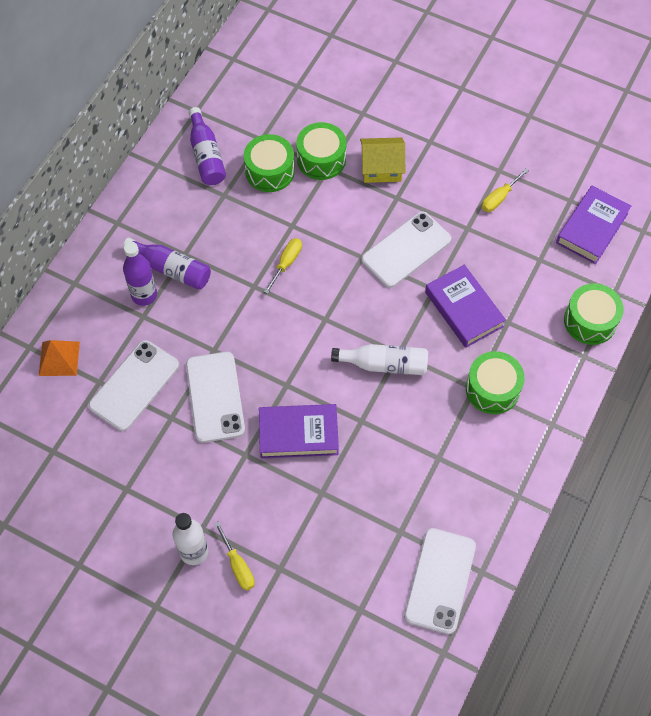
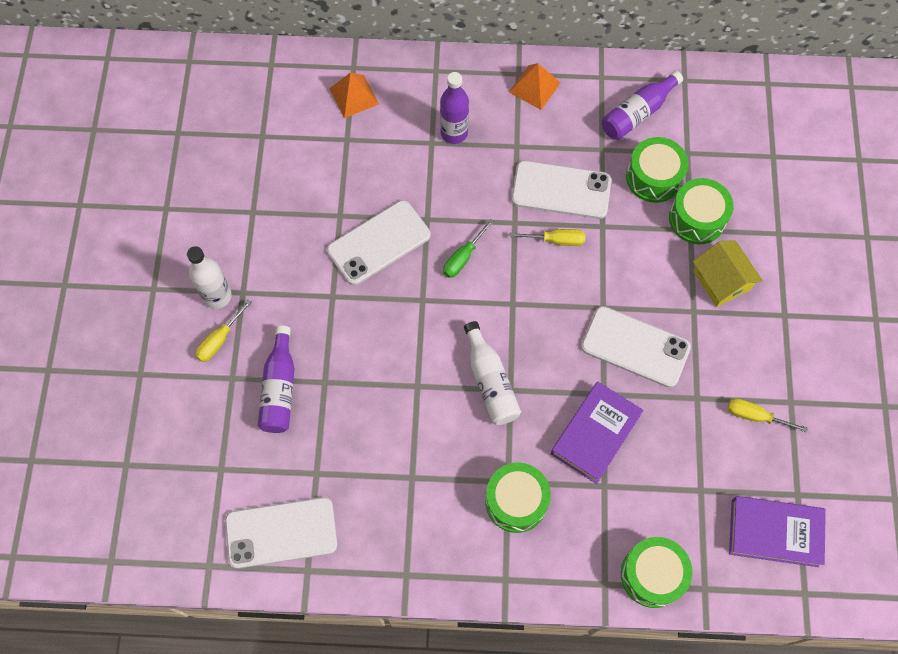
camera: 65 degrees right, 5 degrees up
(134, 385) = (357, 169): white phone -> white phone (561, 190)
(137, 216) = (534, 87): none -> orange pyramid
(171, 269) = (494, 143): purple bottle -> purple bottle (280, 388)
(264, 337) = (463, 257): none -> green screwdriver
(298, 434) = (376, 334): purple book -> none

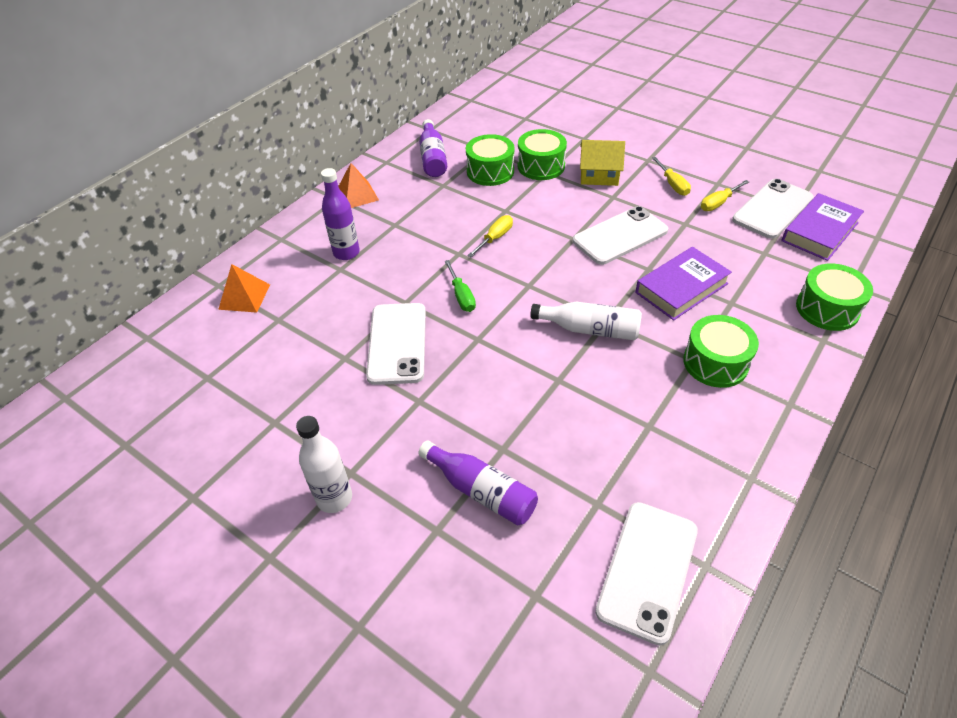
camera: 55 degrees left, 20 degrees down
(219, 340) = (384, 520): yellow screwdriver -> yellow screwdriver (672, 184)
(561, 190) = (455, 218): white phone -> white phone (772, 209)
(595, 434) = (681, 288): purple book -> purple book turned 75 degrees clockwise

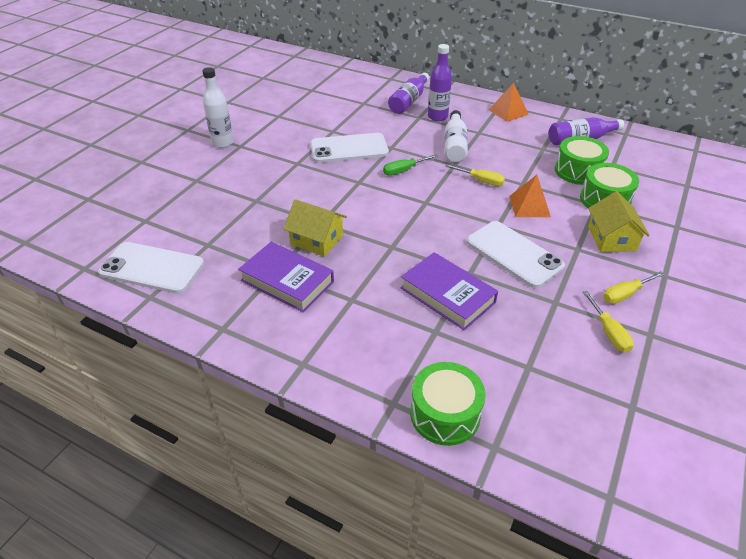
camera: 80 degrees right, 5 degrees down
(244, 297) = (382, 88): orange pyramid -> orange pyramid (529, 206)
(481, 491) = (222, 194): purple bottle -> purple bottle (409, 101)
(590, 329) = (379, 237): white bottle -> white bottle (454, 145)
(592, 385) = (317, 240): none -> yellow house
(715, 362) = (350, 314): green drum -> none
(718, 203) = (608, 332): yellow screwdriver -> yellow screwdriver turned 150 degrees counterclockwise
(772, 209) = (621, 383): white phone -> none
(819, 232) = (594, 429): purple book -> purple book (287, 281)

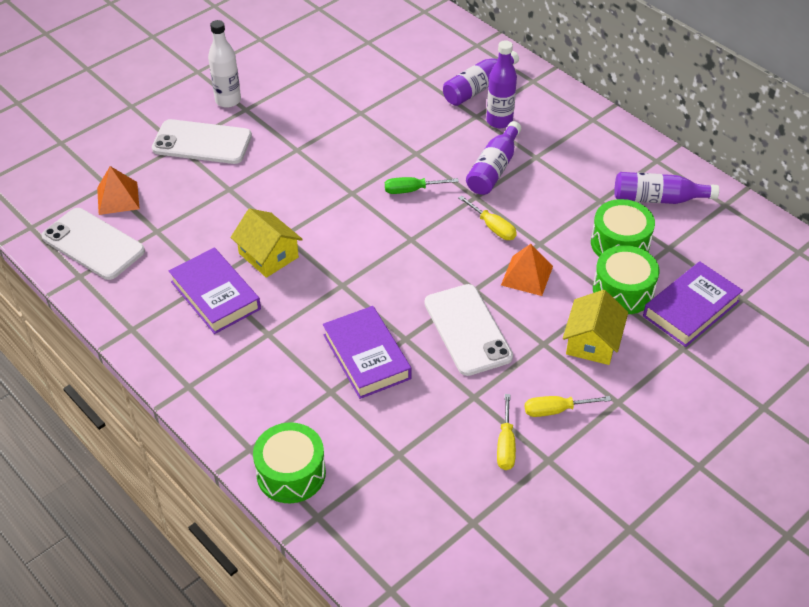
camera: 20 degrees right, 5 degrees up
(349, 149) = (365, 143): white phone -> white phone (202, 142)
(454, 145) = (494, 169): white bottle -> purple bottle
(508, 112) = (595, 134): orange pyramid -> orange pyramid (118, 198)
(659, 200) = (691, 309): none -> purple book

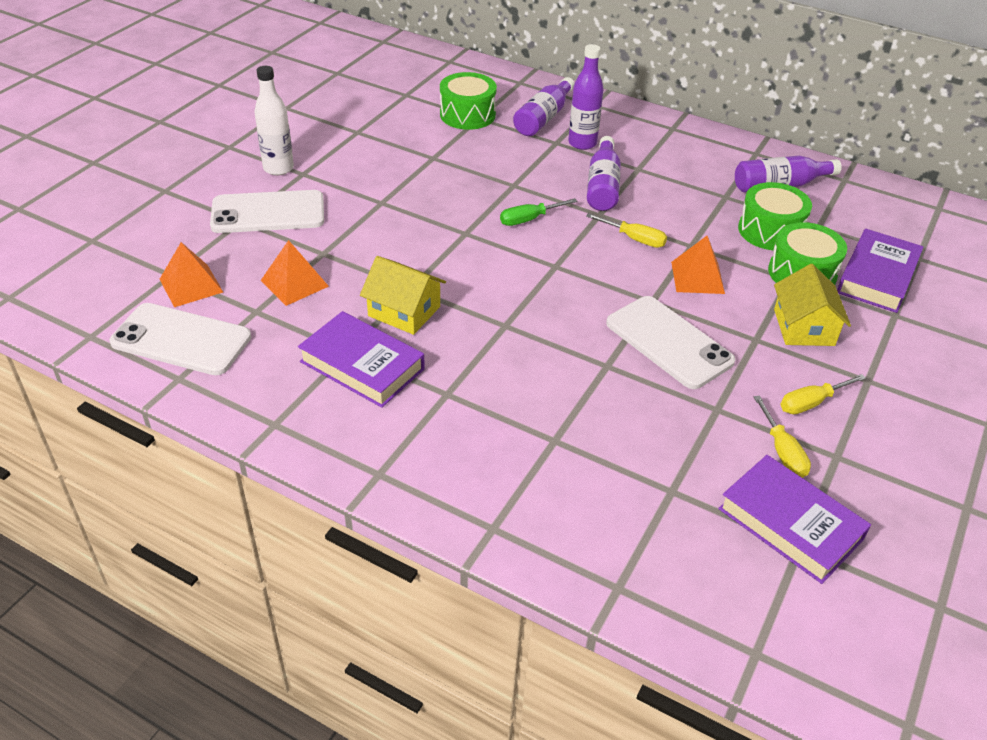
camera: 20 degrees left, 5 degrees down
(195, 212) = (294, 283): none -> orange pyramid
(291, 473) = (558, 544): green drum -> green drum (467, 115)
(367, 356) = (575, 393): purple book -> purple book (790, 524)

